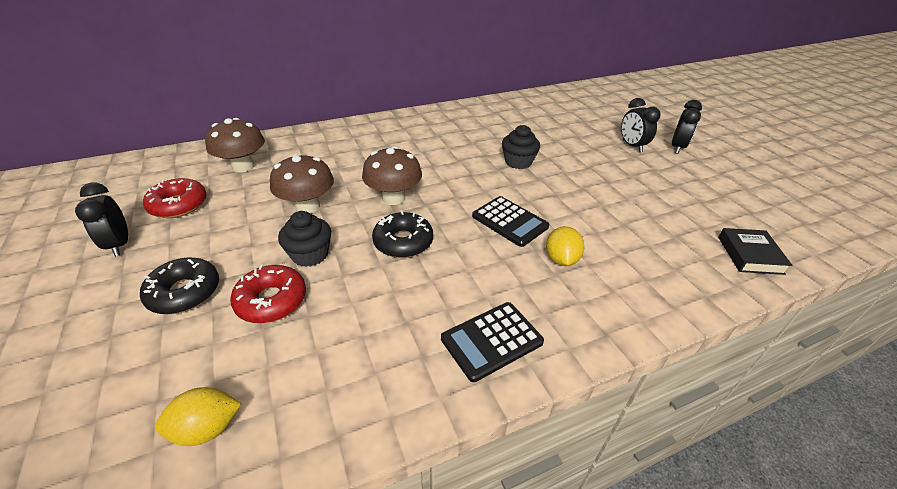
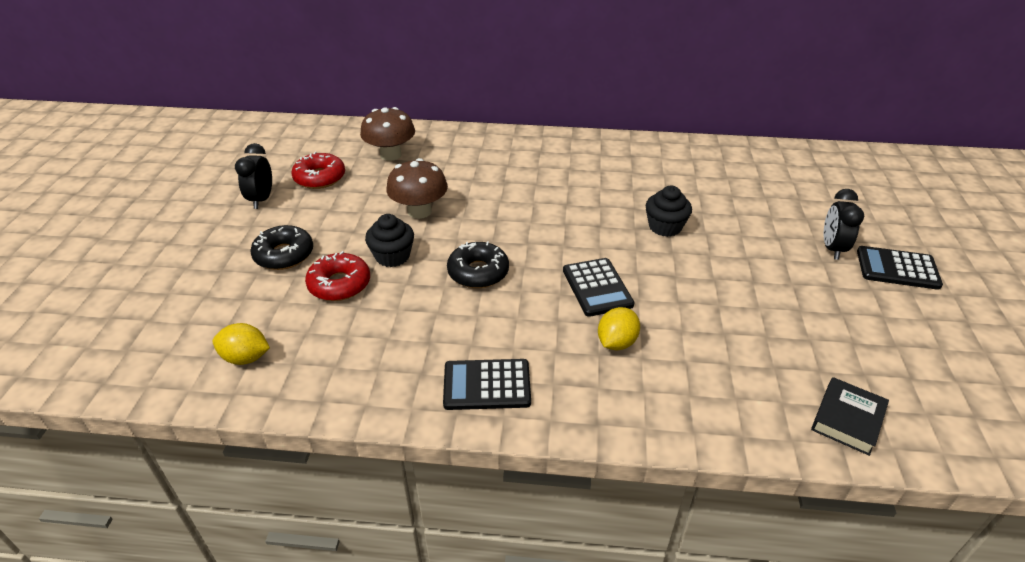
camera: 30 degrees right, 0 degrees up
(394, 198) = (501, 227): brown mushroom -> none
(677, 147) = (897, 268): black clock -> black calculator

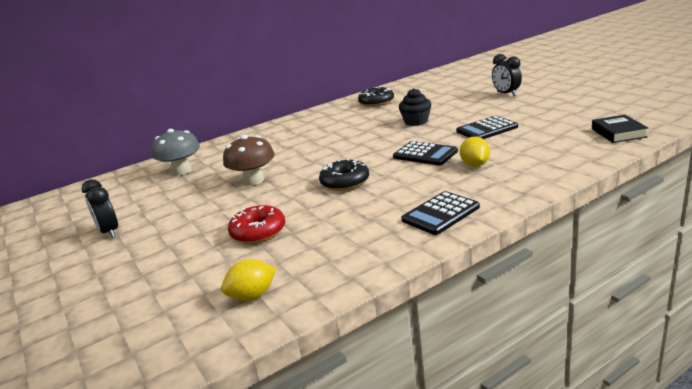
camera: 35 degrees left, 15 degrees down
(284, 255) = (185, 243): black donut -> black donut (376, 102)
(320, 178) = (142, 202): red donut -> none
(390, 155) = (182, 171): brown mushroom -> grey mushroom
(392, 256) = (273, 204): black cupcake -> none
(897, 268) = (544, 87): black calculator -> black calculator (487, 129)

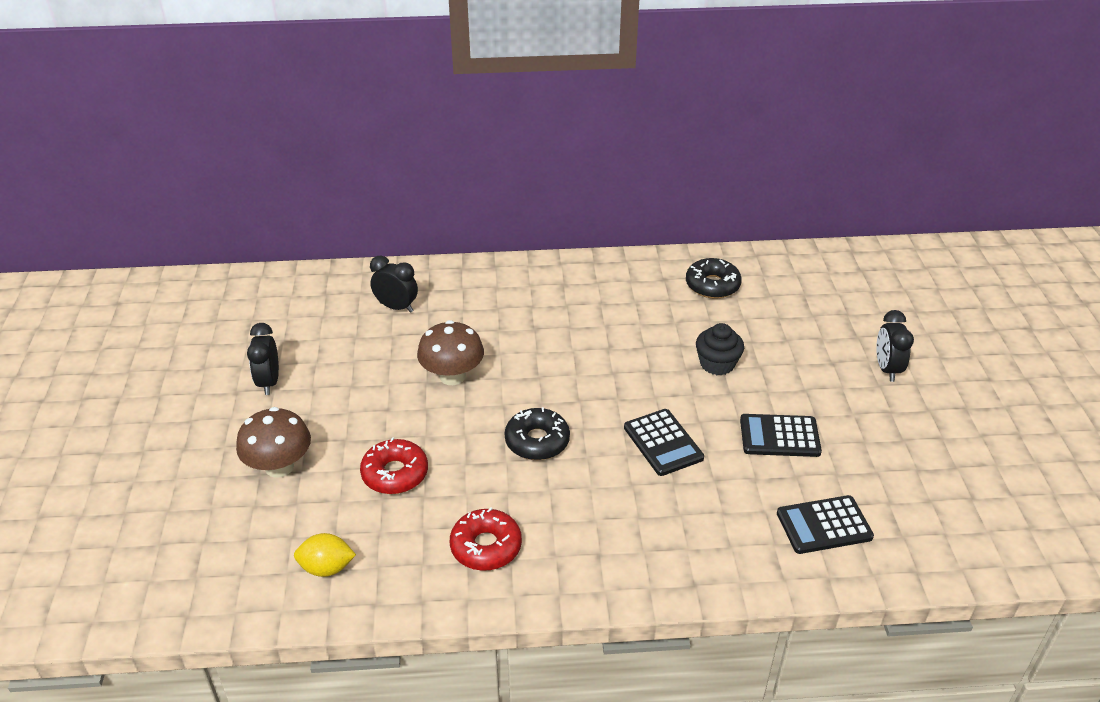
camera: 25 degrees right, 15 degrees up
(157, 265) = (279, 466): none -> brown mushroom
(182, 171) = (396, 307): grey mushroom -> black clock
(367, 234) = (486, 546): none -> red donut
(440, 214) = (580, 562): black calculator -> black calculator (824, 525)
(475, 165) = (695, 500): yellow lemon -> none
(618, 133) = (919, 547): black book -> none

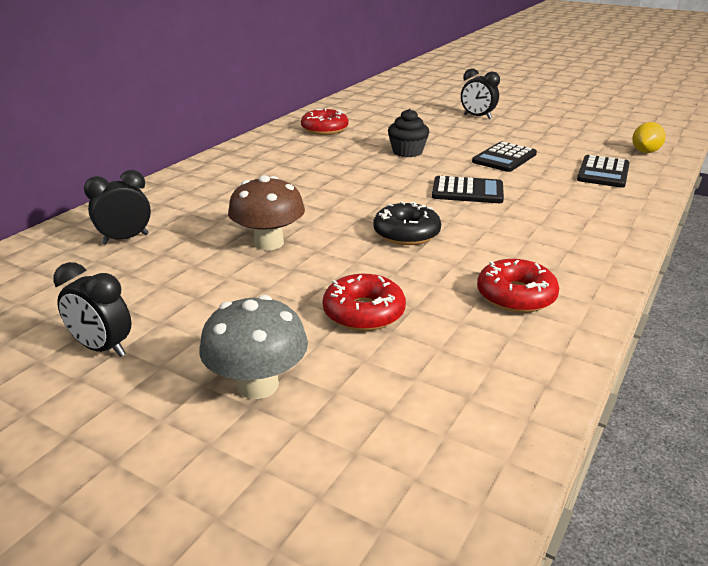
camera: 55 degrees left, 10 degrees down
(279, 466) = (257, 385): brown mushroom -> grey mushroom
(327, 568) = (463, 401): yellow lemon -> yellow lemon (645, 152)
(712, 285) = (324, 129): black donut -> red donut

